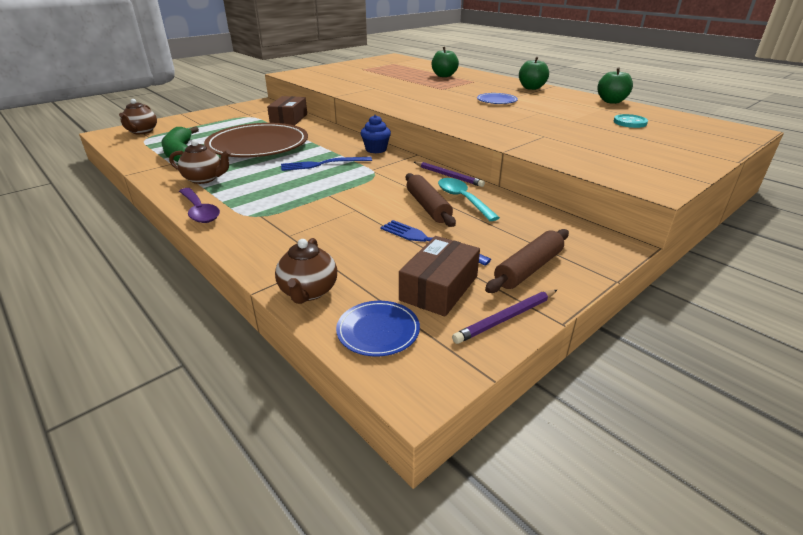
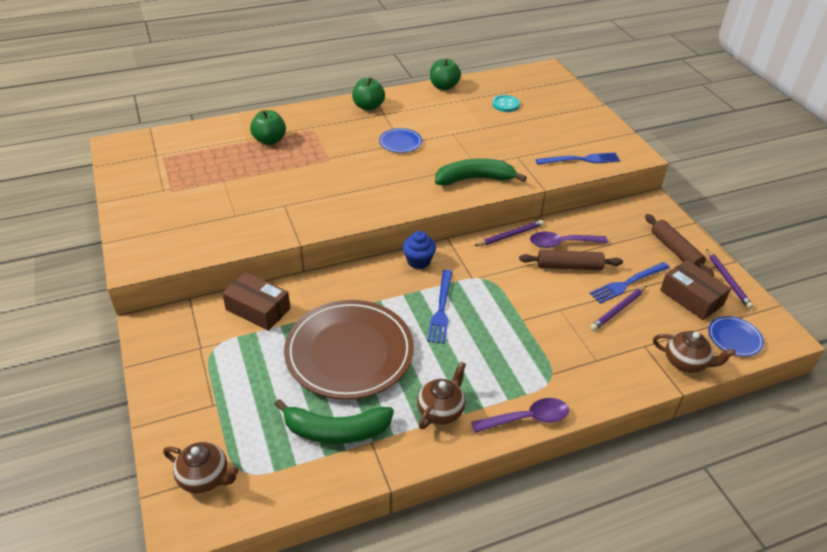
camera: 70 degrees left, 10 degrees up
(377, 239) = (618, 310): none -> purple pencil
(463, 199) = (562, 243): turquoise spoon -> purple spoon
(480, 126) = (475, 179): none -> green banana
(588, 160) = (580, 160): none -> blue fork

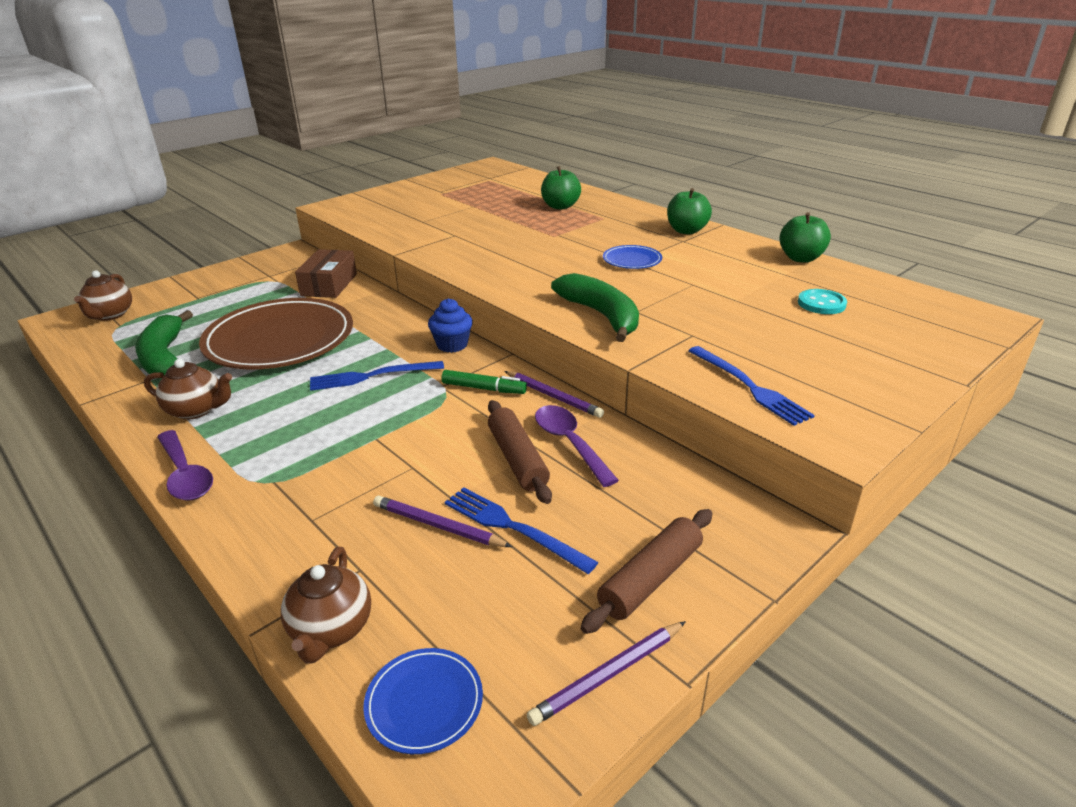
camera: 70 degrees right, 10 degrees down
(486, 261) = (483, 388): none -> green marker
(691, 297) = (518, 618): brown box -> none

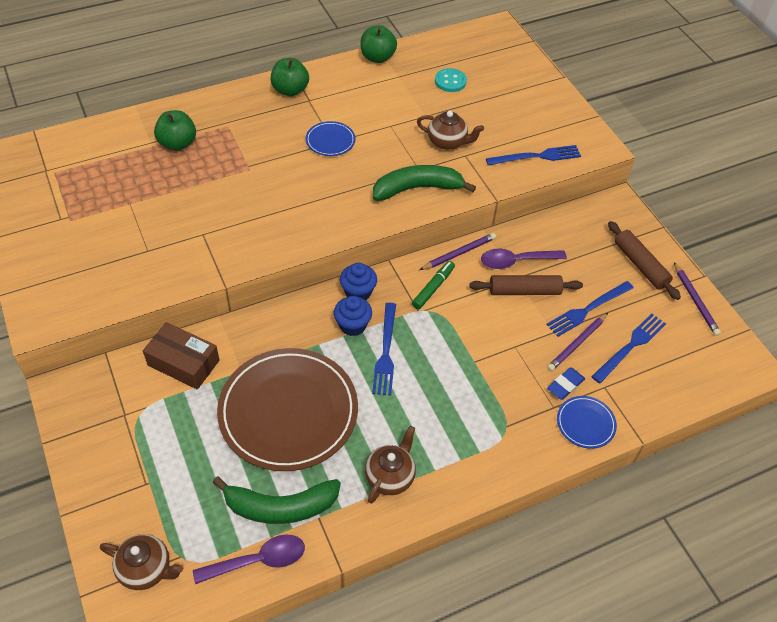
camera: 75 degrees left, 20 degrees up
(185, 474) = (481, 481): purple spoon -> purple spoon (258, 560)
(331, 629) = (647, 405): brown teapot -> brown teapot (447, 142)
(353, 525) = (565, 385): none -> blue eraser
(403, 351) = (352, 325): none -> blue cupcake
(424, 702) = (699, 372): blue plate -> blue plate (585, 423)
(454, 590) = (630, 346): none -> blue fork

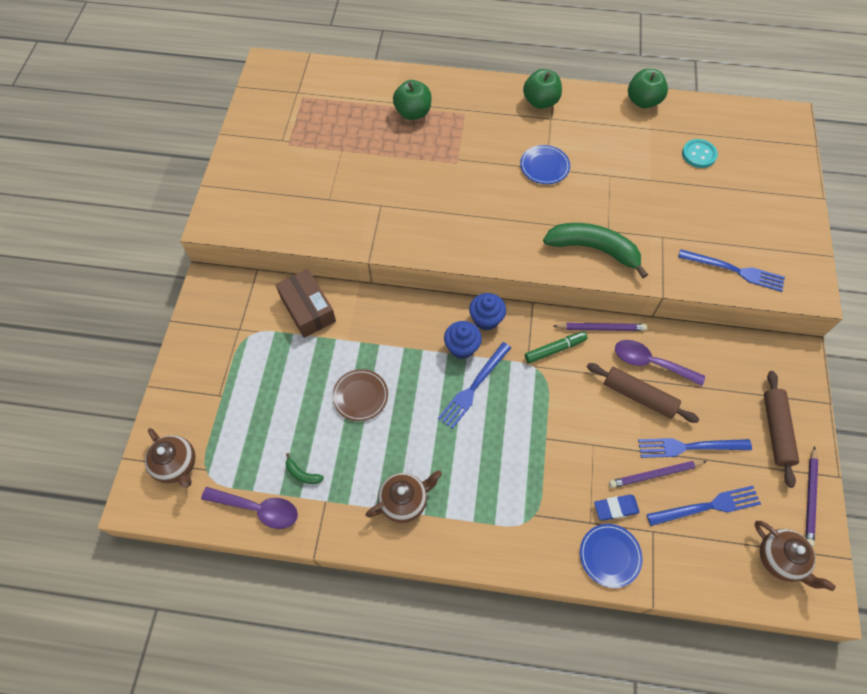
camera: 35 degrees right, 10 degrees up
(280, 506) = (302, 474): green banana -> green banana, size x0.40
(288, 411) = (360, 396): brown plate -> brown plate, size x0.43
(447, 142) = (654, 216): brown teapot -> brown teapot (780, 559)

